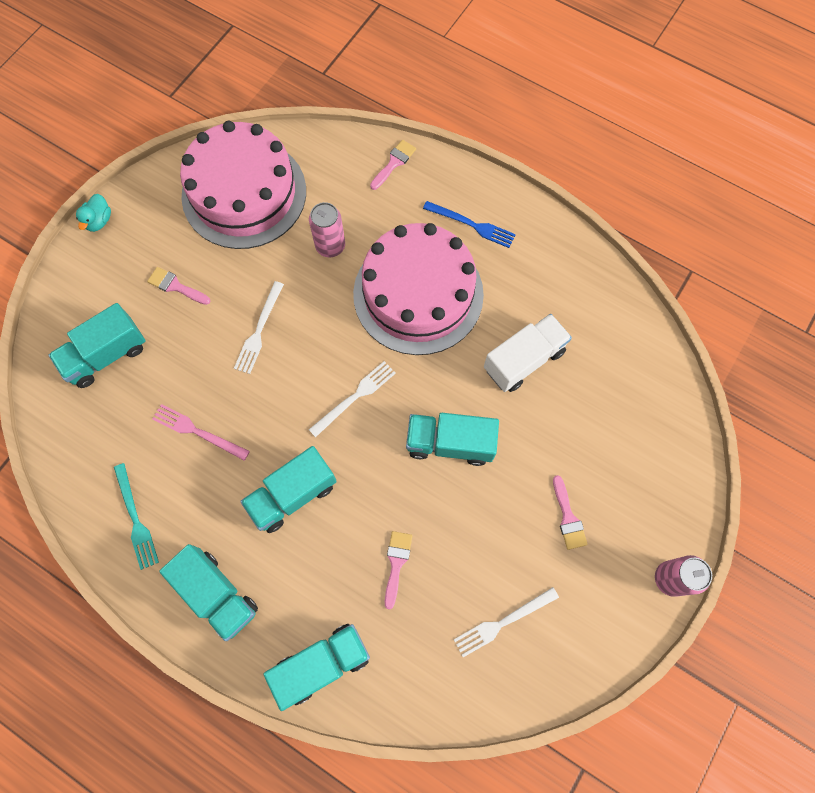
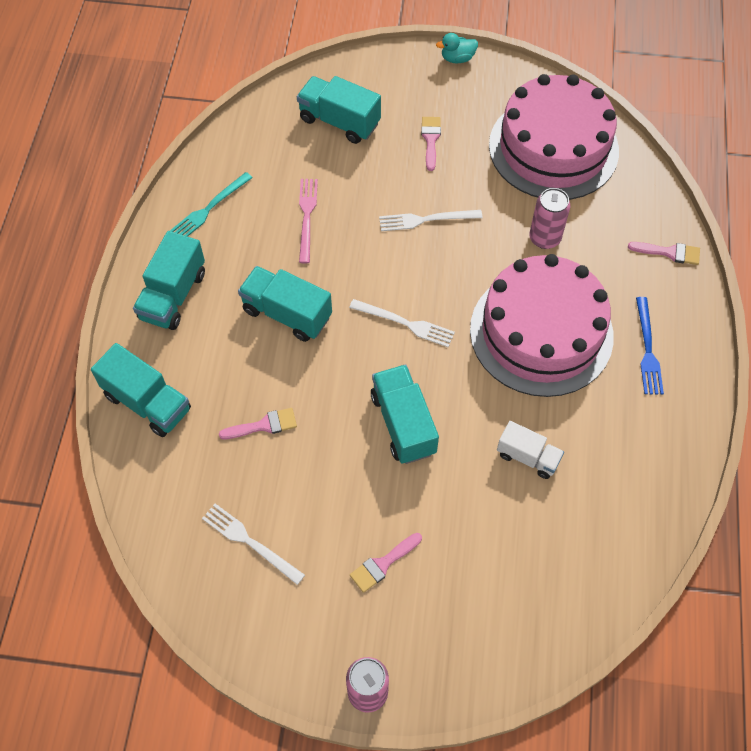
camera: 65 degrees right, 10 degrees down
(524, 360) = (528, 457): white truck -> white truck, size x0.65

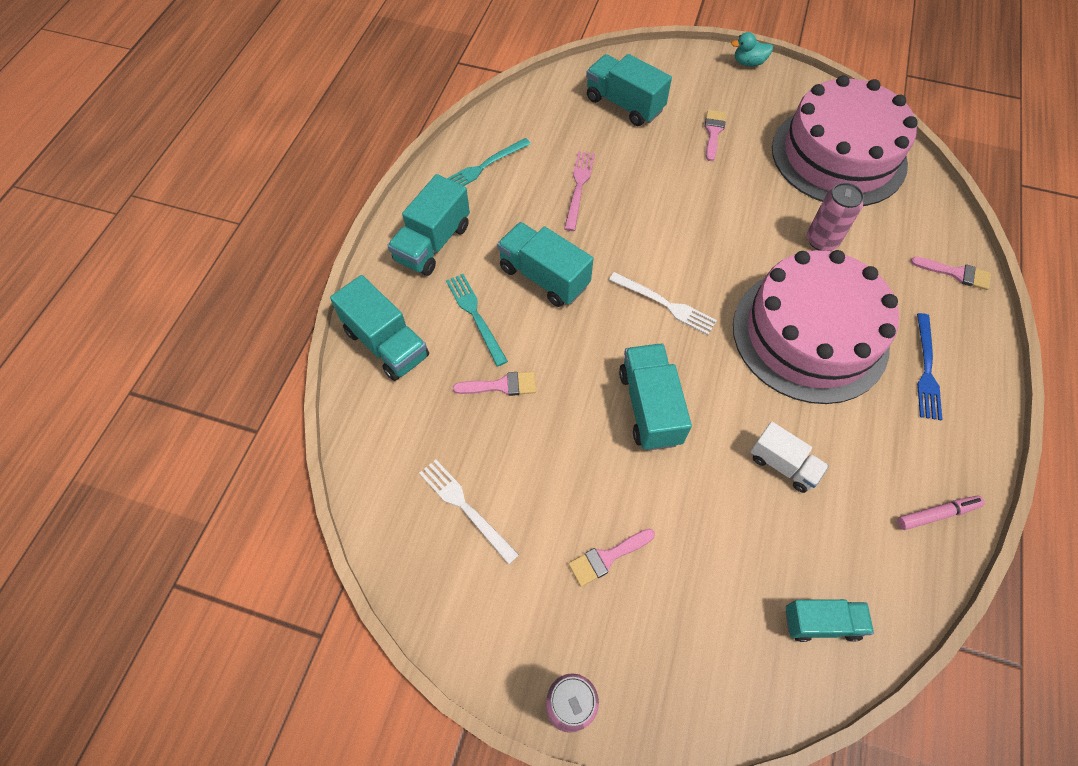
camera: 10 degrees right, 0 degrees up
(228, 362) = (475, 316): none -> turquoise fork
(426, 219) = (699, 206): white fork -> none
(572, 587) = (821, 623): none -> turquoise truck
(663, 478) = (936, 514): none -> pink marker

